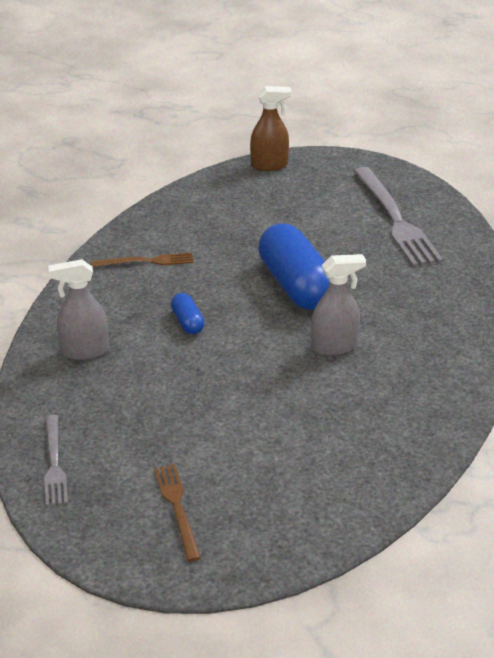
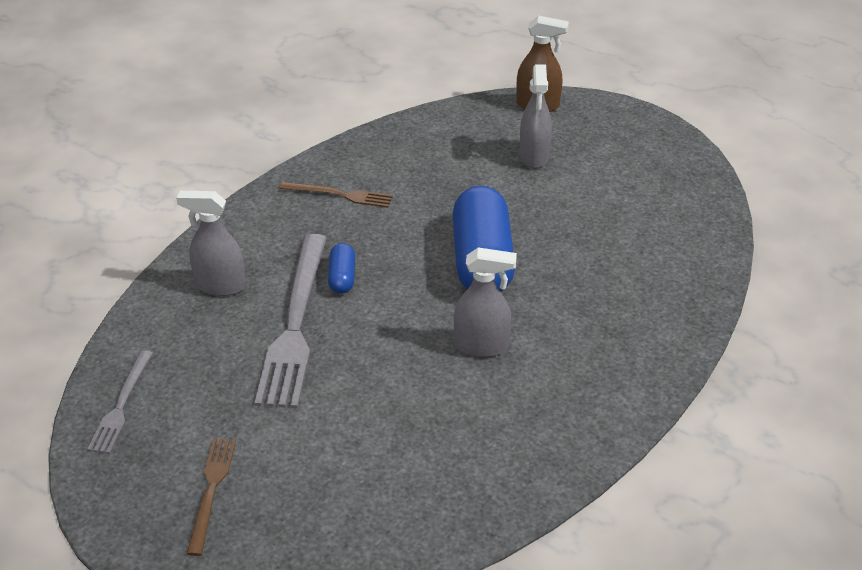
camera: 20 degrees right, 5 degrees up
(289, 202) = (534, 156): none -> grey spray bottle
(395, 219) = (643, 203): grey fork -> grey fork (295, 324)

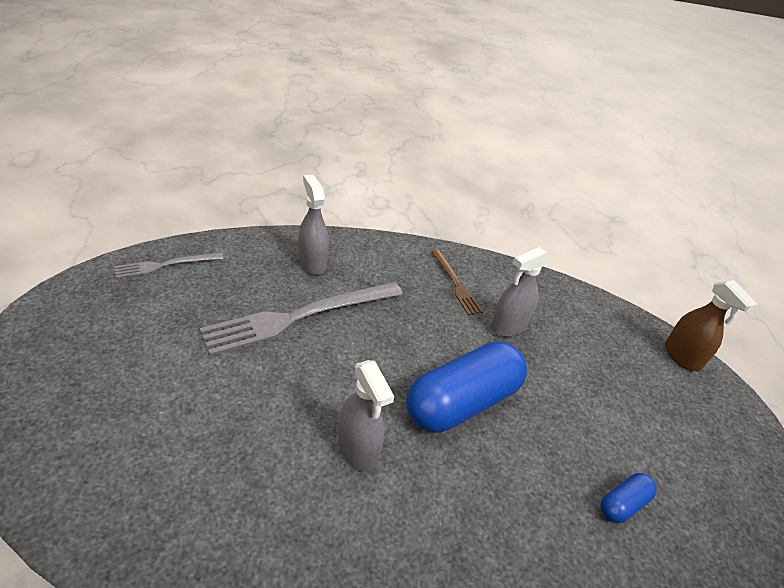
camera: 50 degrees right, 0 degrees up
(211, 490) = (96, 344): brown fork -> none
(342, 277) = (370, 321): blue capsule -> blue capsule (623, 504)
(534, 156) = (621, 382): grey spray bottle -> grey spray bottle (508, 326)

